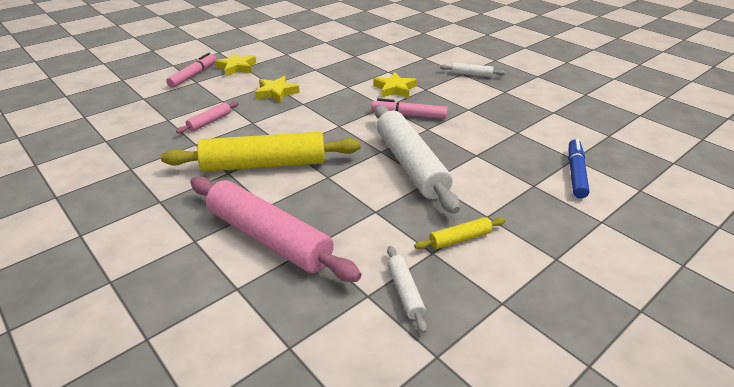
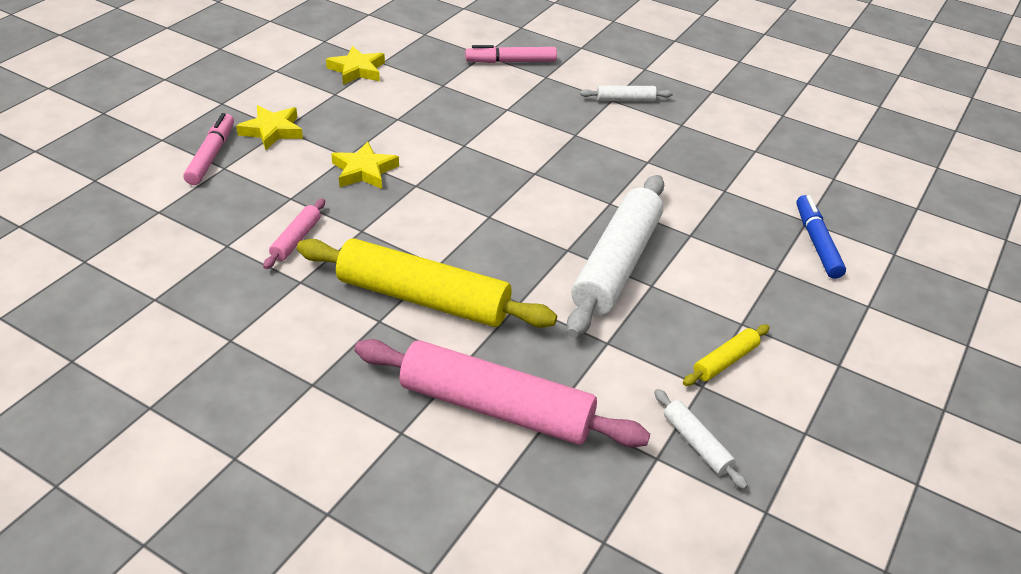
camera: 20 degrees left, 5 degrees up
(264, 165) = (423, 298): yellow rolling pin -> yellow rolling pin turned 45 degrees clockwise
(394, 89) = (533, 140): yellow star -> yellow star (357, 70)
(409, 115) = (575, 183): pink marker -> pink marker (511, 62)
(410, 165) = (616, 265): white rolling pin -> white rolling pin turned 60 degrees clockwise

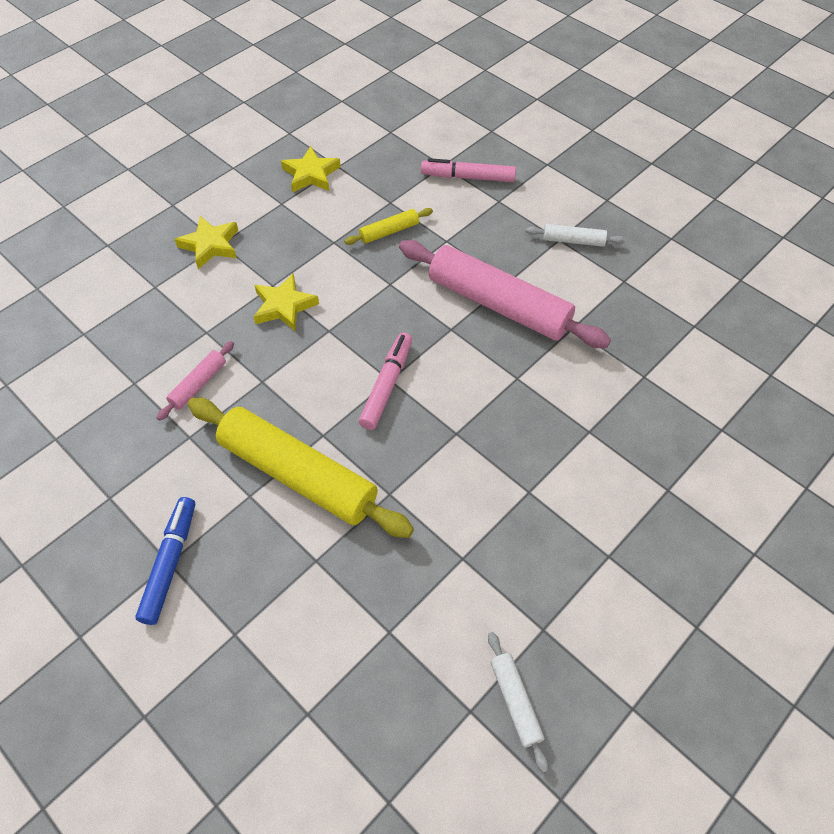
camera: 15 degrees right, 15 degrees up
(211, 155) = (147, 270): pink marker -> pink marker (387, 385)
(496, 408) = (331, 621): pink rolling pin -> pink rolling pin (498, 305)
(616, 265) = (500, 460): white rolling pin -> none
(725, 361) = (576, 602): yellow rolling pin -> yellow rolling pin (389, 232)
(817, 242) = (723, 460): blue marker -> blue marker (170, 563)

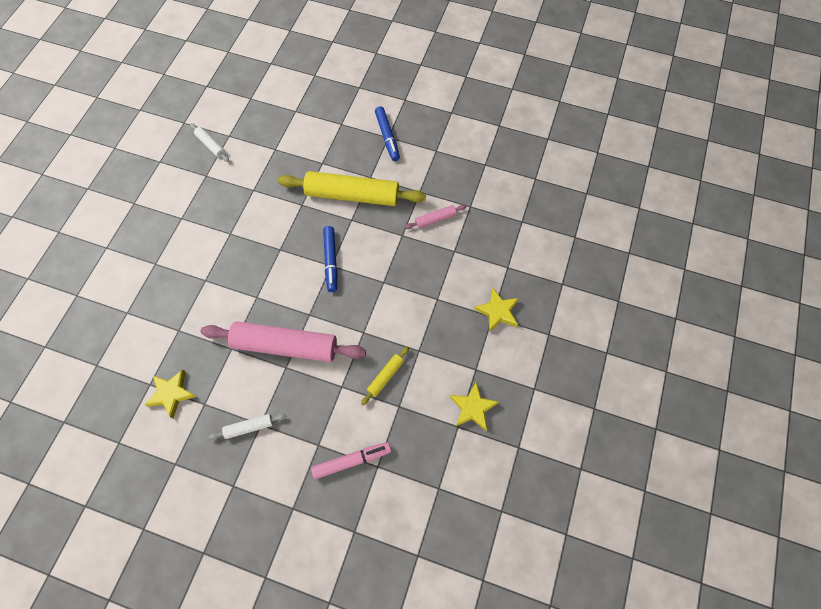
camera: 155 degrees right, 10 degrees up
(198, 384) = (435, 219): pink rolling pin -> pink rolling pin turned 60 degrees clockwise
(284, 306) = (420, 287): yellow star -> yellow star (172, 393)
(387, 385) = (331, 261): pink marker -> blue marker

